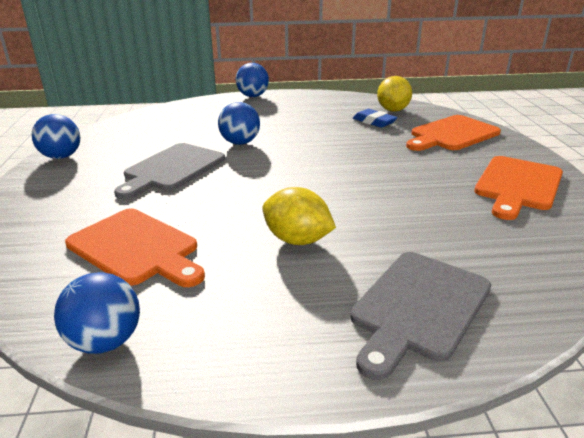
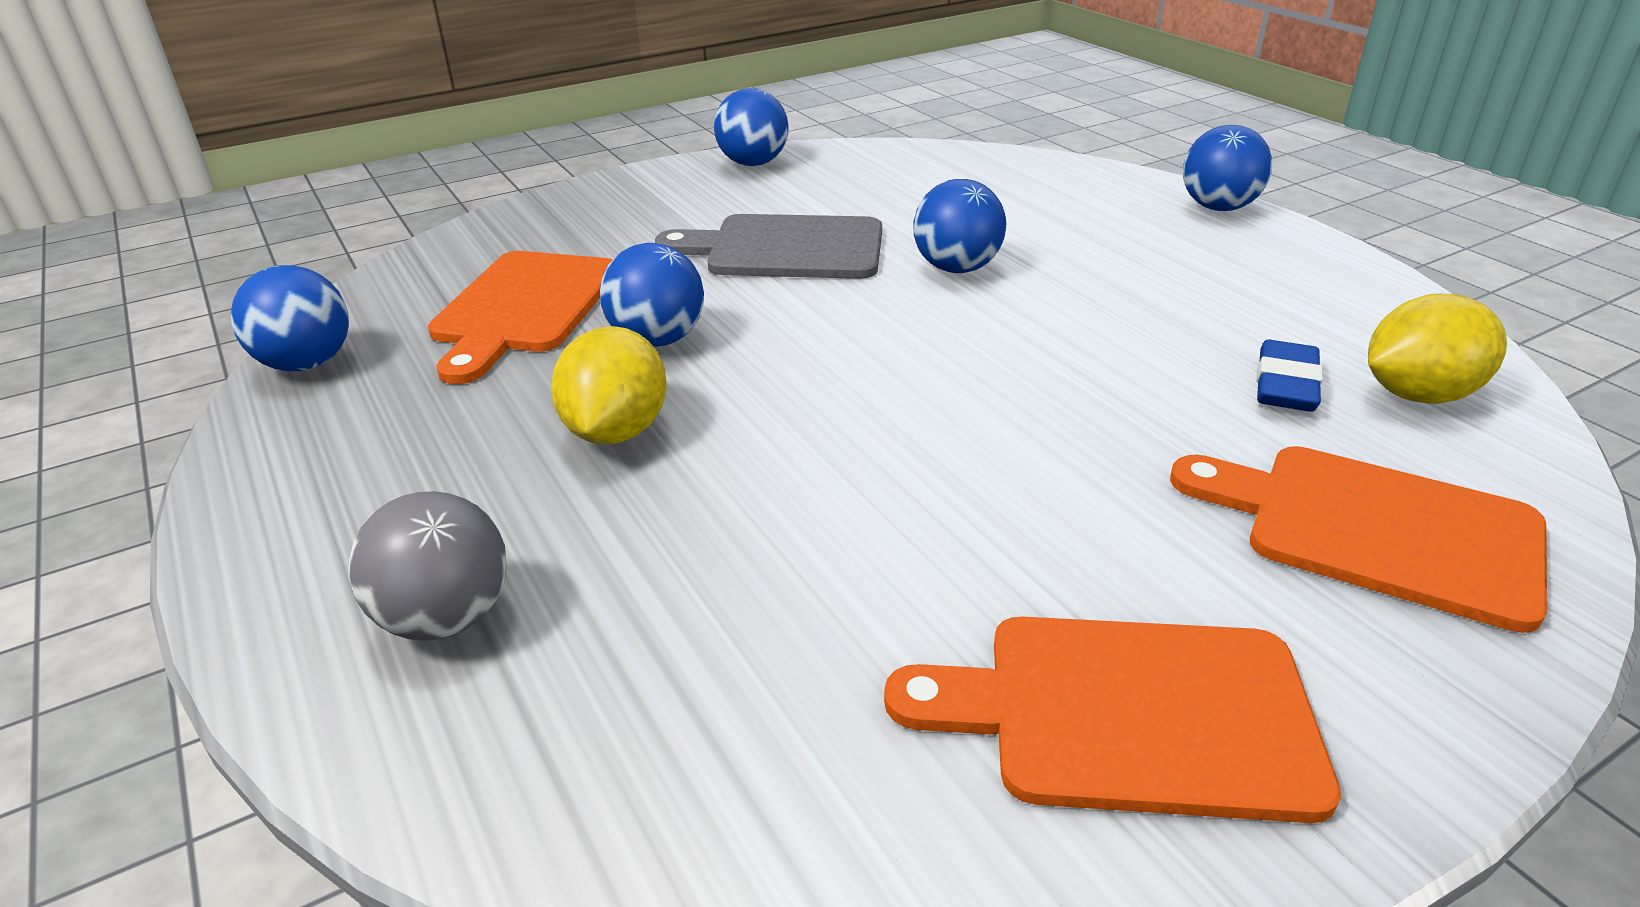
camera: 65 degrees right, 5 degrees up
(222, 215) = (657, 340): none -> blue ball
(418, 307) = (446, 618): grey cutting board -> grey ball

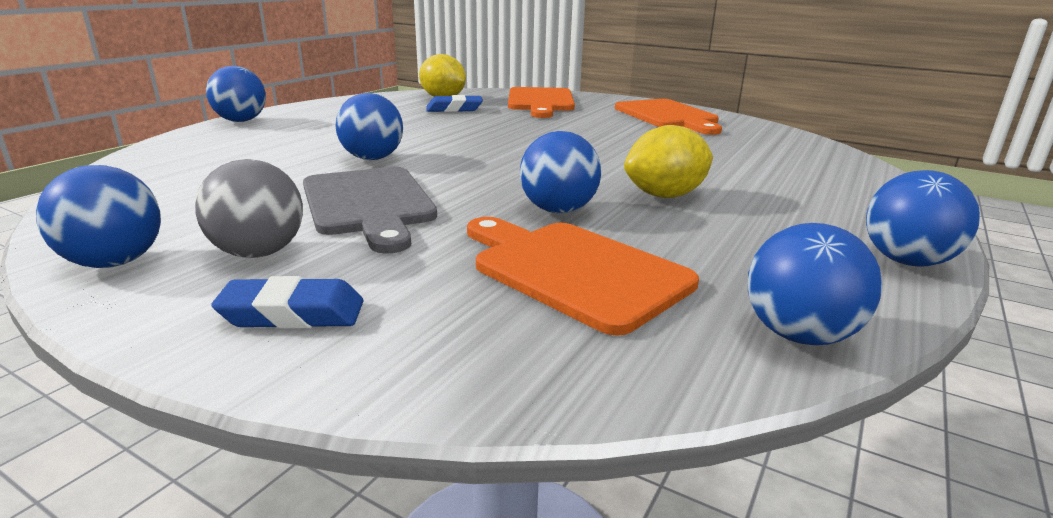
camera: 120 degrees left, 10 degrees down
(253, 510) = (906, 261): none -> blue ball
(446, 618) = (829, 190): grey ball -> grey ball (259, 253)
(524, 308) = (573, 271): orange cutting board -> orange cutting board turned 120 degrees counterclockwise
(603, 207) = (293, 314): none -> blue eraser

